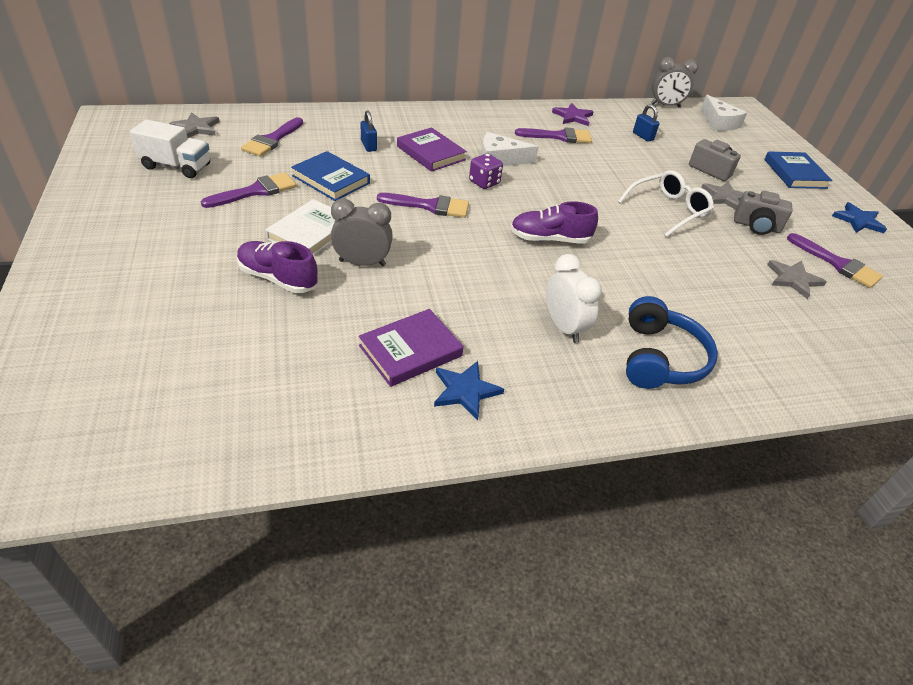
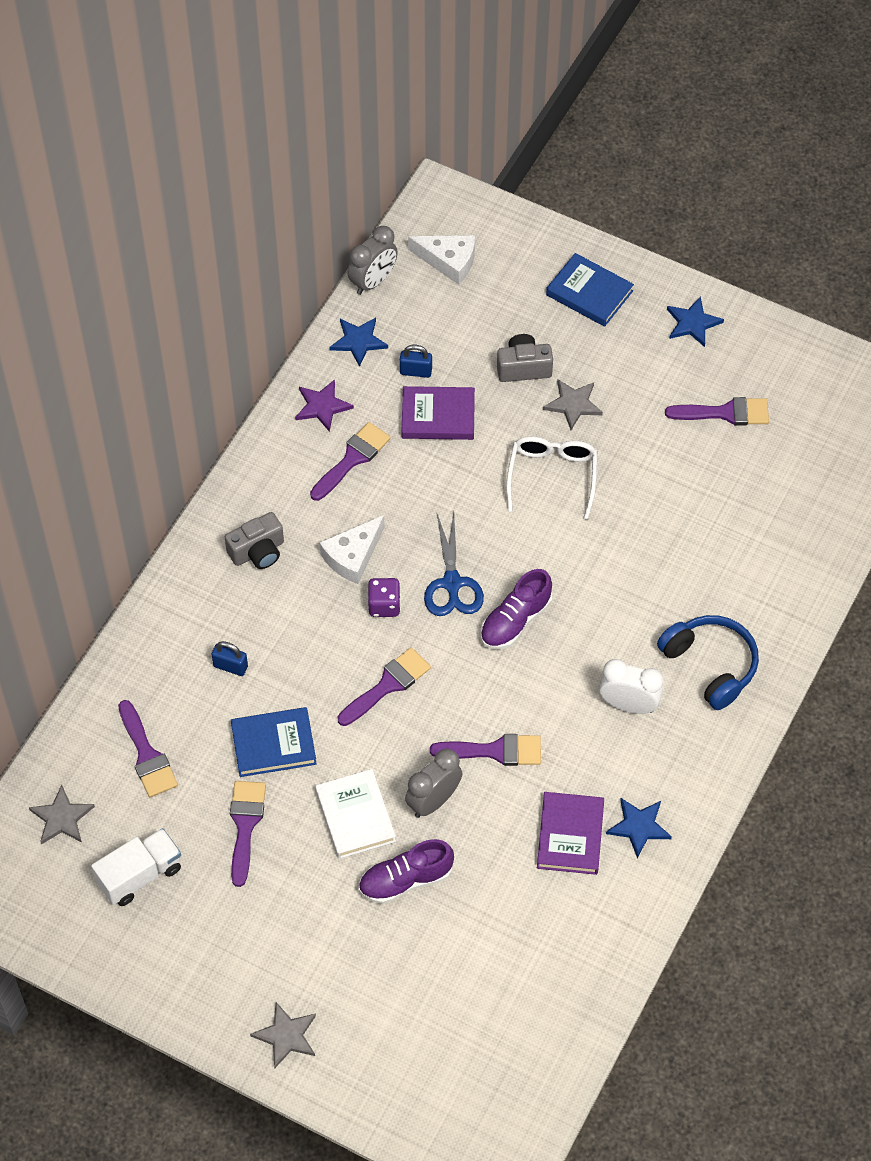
camera: 45 degrees left, 15 degrees up
(431, 153) = (291, 615): purple book -> purple book (438, 416)
(438, 275) = (495, 751): none -> purple brush
(537, 202) = (452, 583): none -> blue scissors
(627, 113) = (358, 341): none -> blue star
(756, 226) = (632, 423): grey camera -> grey camera (258, 551)
(793, 279) = (713, 472): grey star -> grey star (286, 1036)

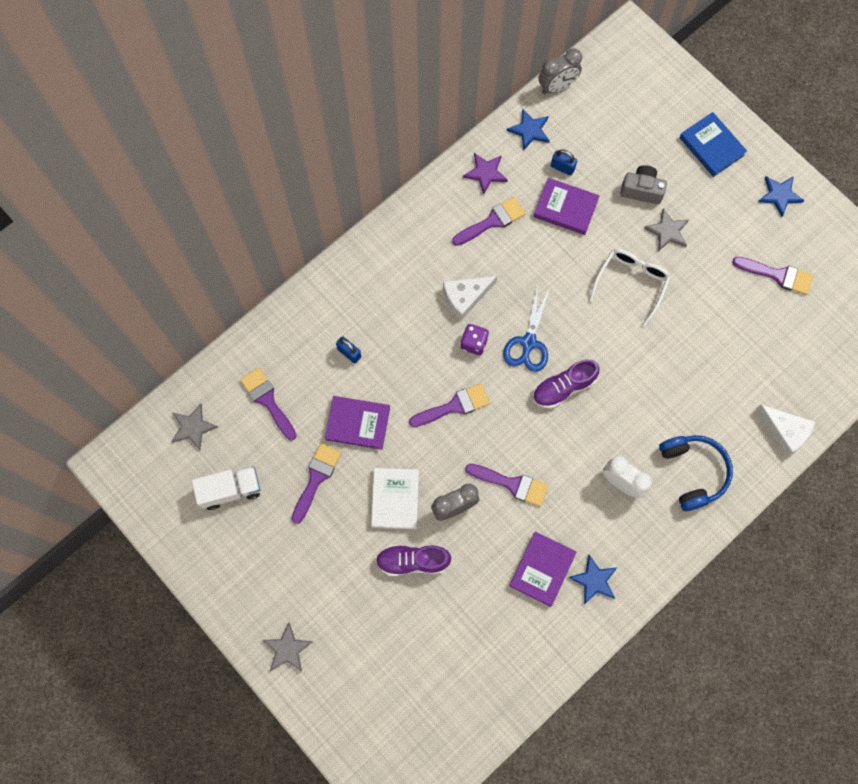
camera: 20 degrees right, 15 degrees up
(147, 755) = (267, 400): purple brush -> purple brush turned 150 degrees clockwise
(258, 551) = (400, 271): grey camera -> none
(273, 744) = (358, 423): blue book -> purple book
(449, 261) = (617, 88): white cheese -> white cheese (785, 431)

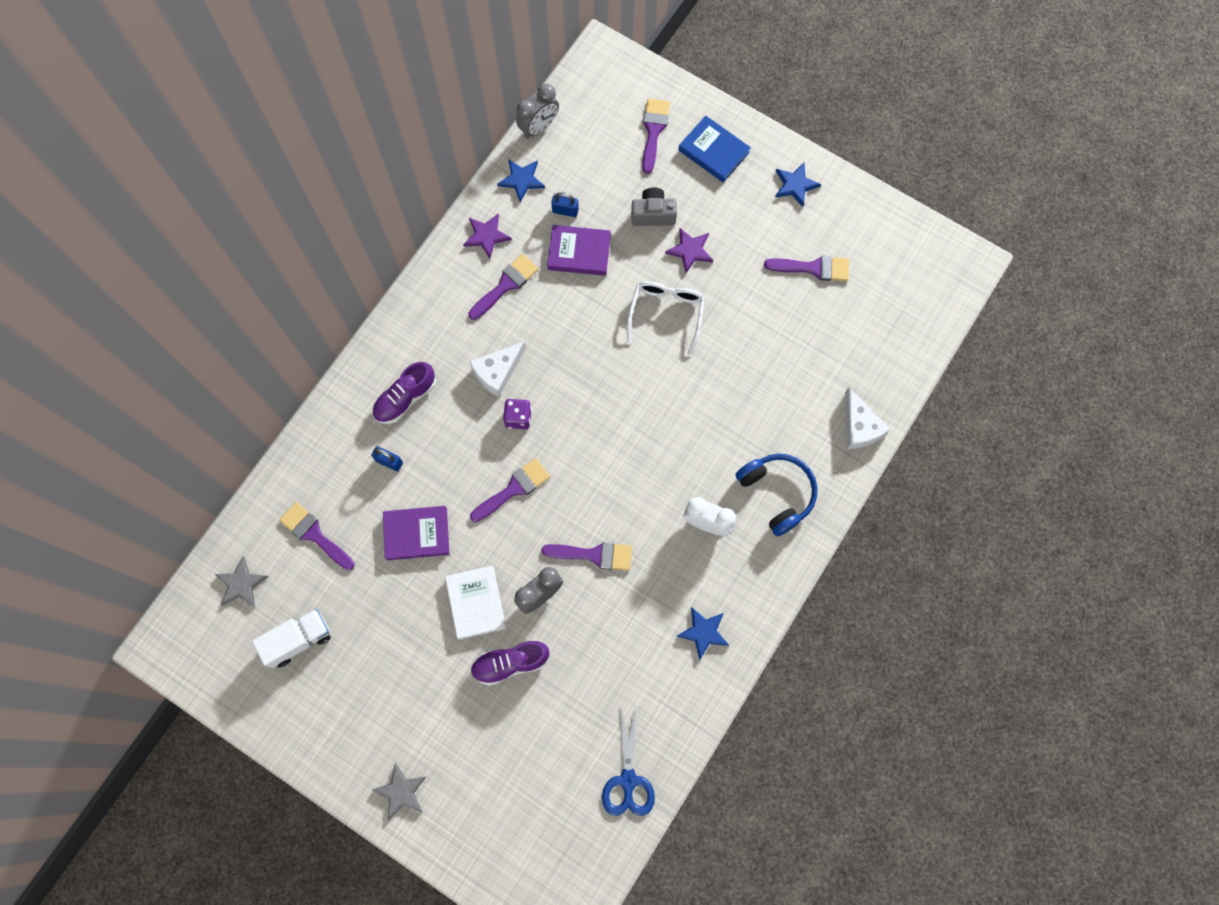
camera: 15 degrees left, 0 degrees up
(316, 478) = (387, 603): purple brush -> purple brush (653, 131)
(528, 343) = (575, 403): blue scissors -> blue scissors (628, 780)
(542, 569) = (647, 635): purple book -> none
(563, 388) = (623, 440): purple shoe -> purple shoe (405, 398)
(667, 231) = (690, 250): grey star -> purple star
(785, 431) = (860, 426): white cheese -> white cheese turned 45 degrees clockwise

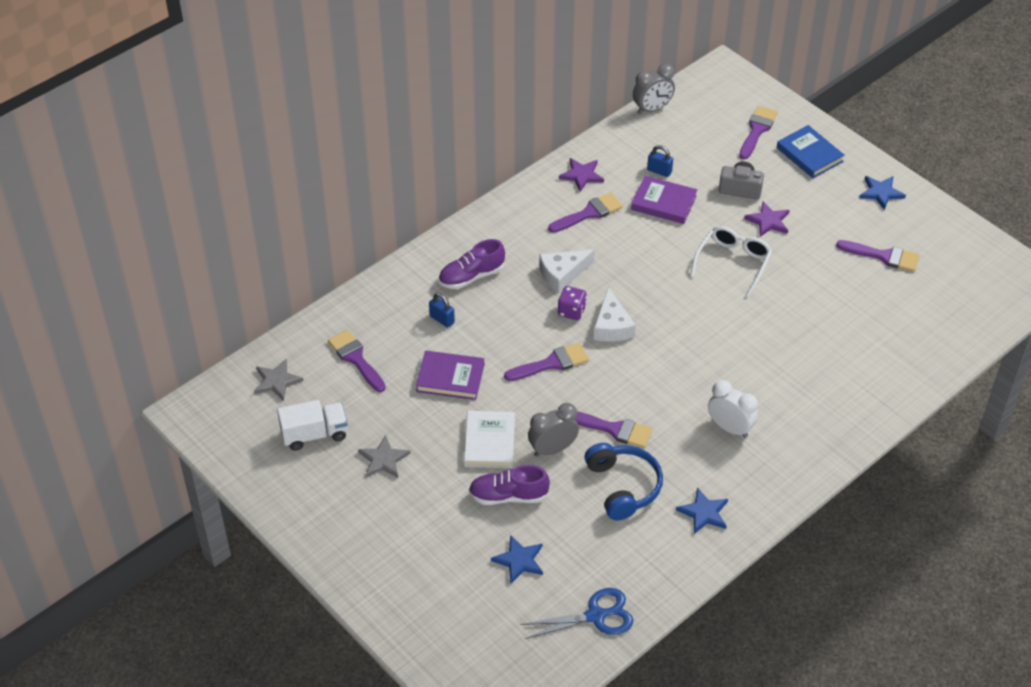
camera: 15 degrees right, 25 degrees down
(401, 792) = (372, 574): grey star -> grey star (383, 459)
(521, 180) = (625, 142): blue star -> blue star (519, 560)
(628, 780) = (596, 616): blue scissors -> blue scissors turned 120 degrees counterclockwise
(777, 493) = (805, 419): blue headphones -> blue headphones (623, 487)
(860, 426) = (900, 384): white cheese -> white cheese (612, 326)

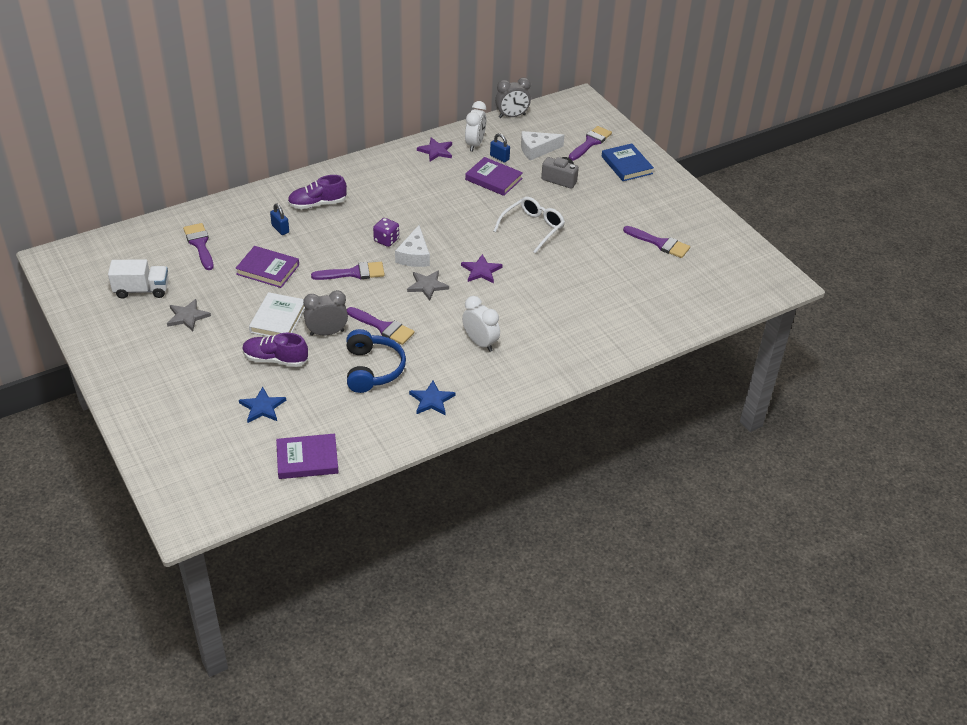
camera: 10 degrees right, 5 degrees down
(276, 381) = (130, 249): grey star -> grey star (427, 286)
(562, 274) = (390, 214): white cheese -> white cheese (537, 150)
(589, 213) = (430, 177): purple brush -> none
(596, 616) = (307, 459): blue scissors -> purple book
(624, 157) = (475, 144): none -> white clock
(768, 221) = (574, 204): purple star -> purple star (481, 271)
(881, 193) = (675, 200): blue star -> none

